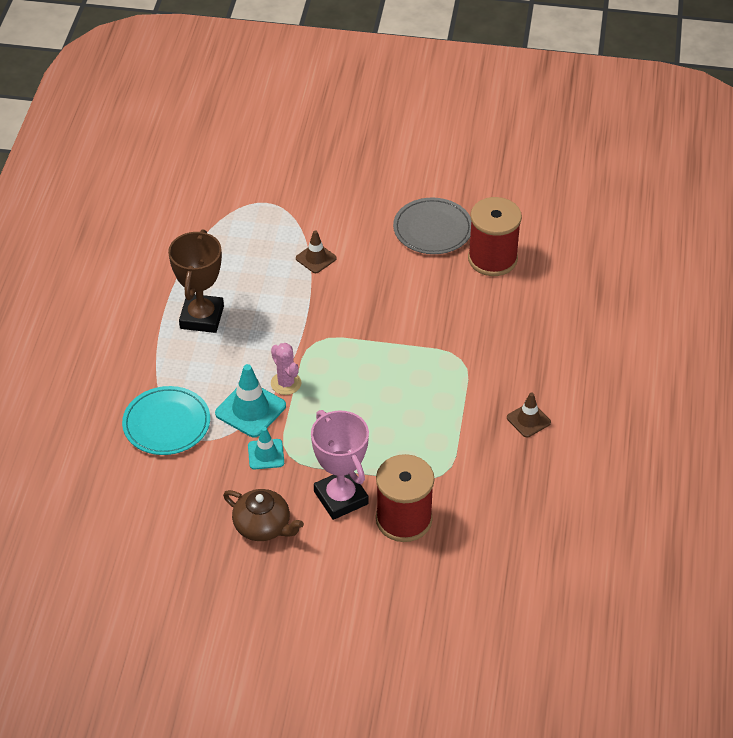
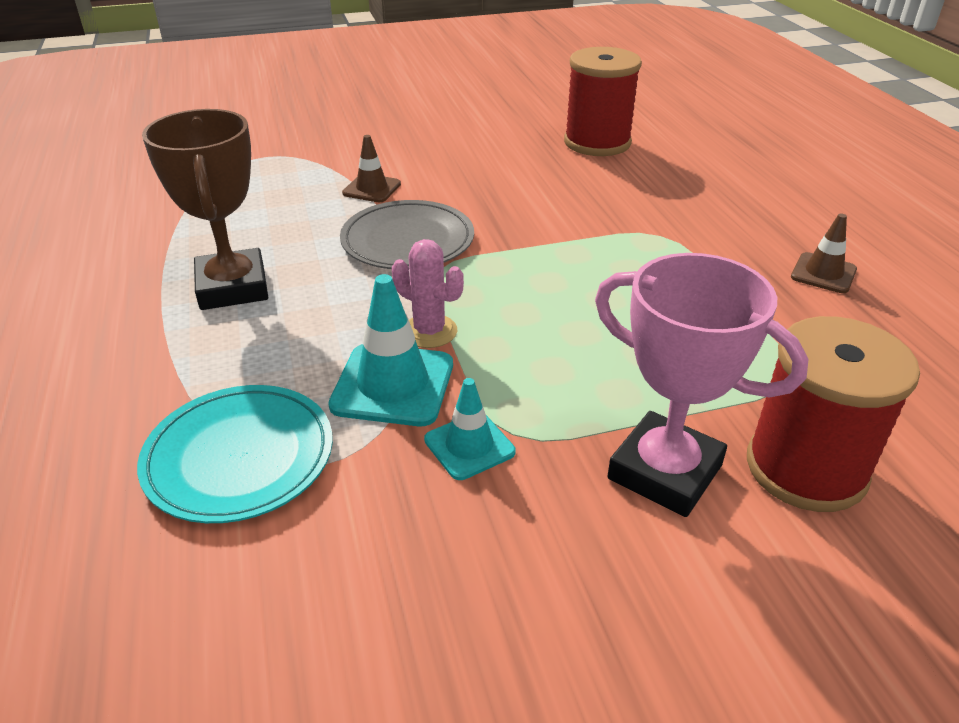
camera: 25 degrees left, 10 degrees down
(263, 526) = (561, 586): brown teapot -> none
(432, 229) = (501, 135): grey plate -> grey plate (407, 240)

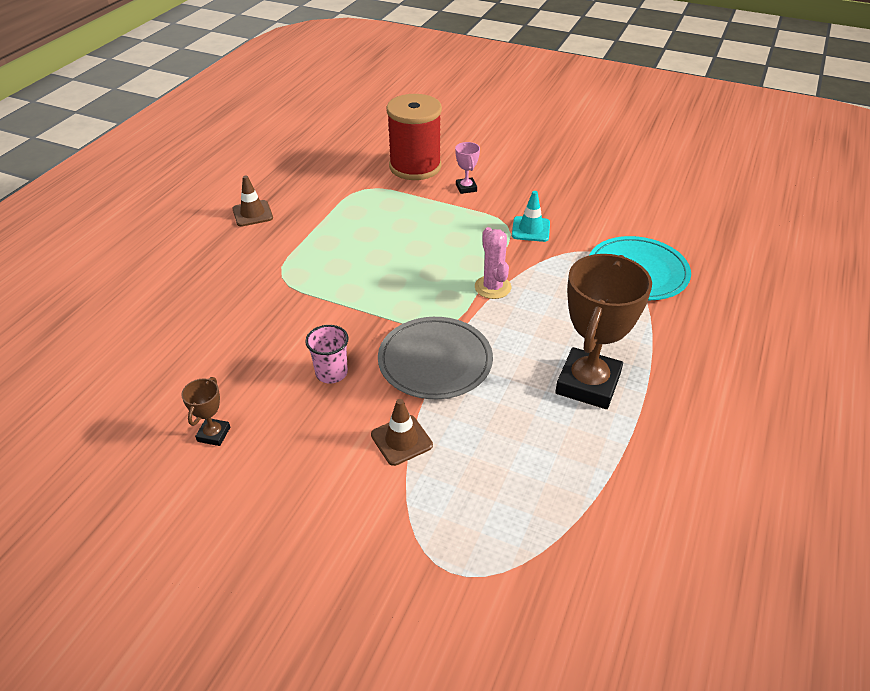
camera: 140 degrees left, 5 degrees up
(393, 385) = (539, 269): turquoise traffic cone -> none
(486, 198) = (331, 373): none -> pink cup
(510, 142) = (213, 434): none -> brown trophy
(597, 142) = (154, 386): red spool -> none
(664, 472) = (466, 188): pink trophy -> pink trophy, size x0.44

